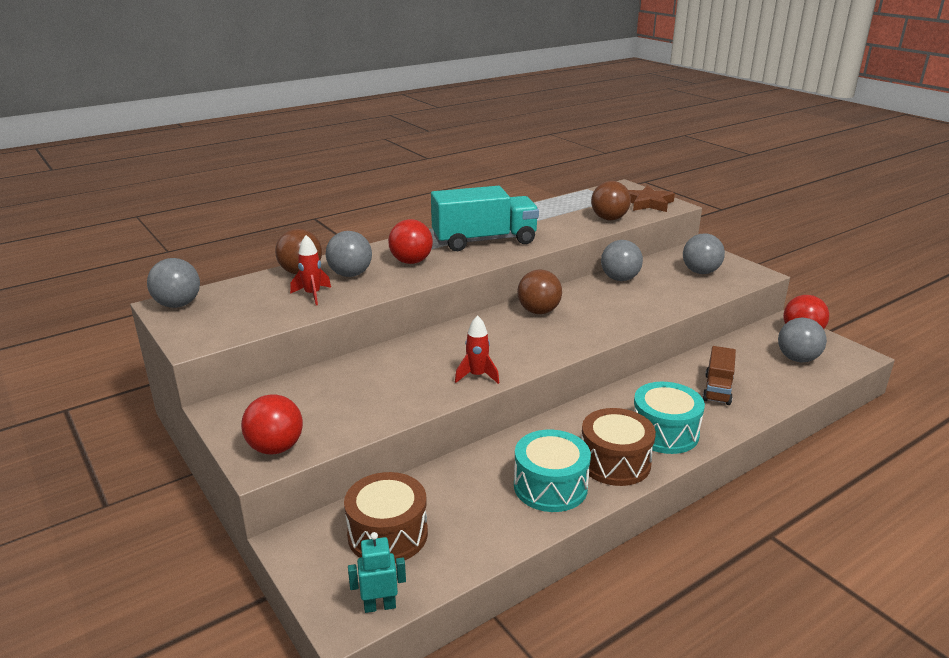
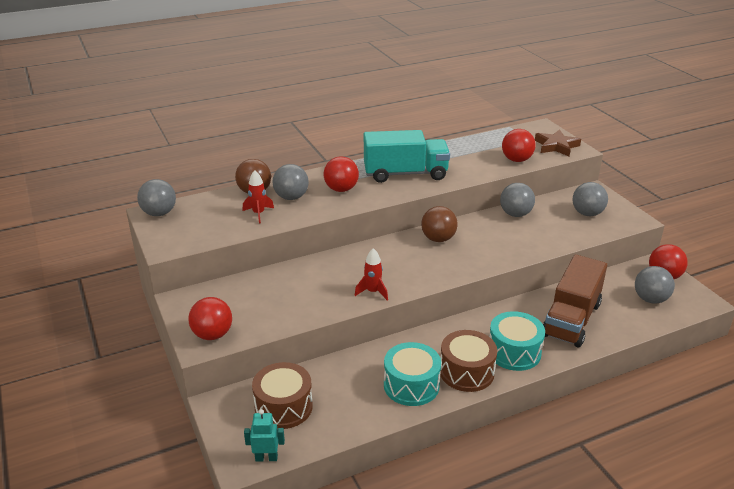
camera: 10 degrees right, 5 degrees up
(609, 219) = (516, 160): brown ball -> red ball
(717, 389) = (571, 319): brown truck -> brown truck, size x1.81

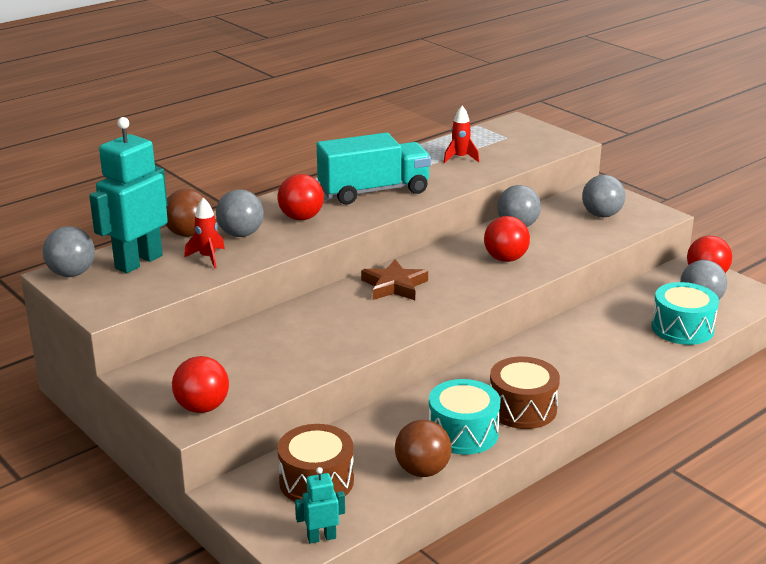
camera: 15 degrees left, 5 degrees down
(209, 210) = (138, 262): none -> turquoise robot
(373, 292) = (383, 332): red rocket -> red rocket (460, 158)
(438, 239) = (436, 264): brown ball -> brown ball (422, 470)
(514, 352) = (569, 379): turquoise drum -> turquoise drum (682, 328)
(516, 160) = (503, 161): red ball -> red ball (505, 259)
(556, 146) = (543, 141): brown star -> brown star (394, 286)
(571, 319) = (620, 336): brown truck -> none

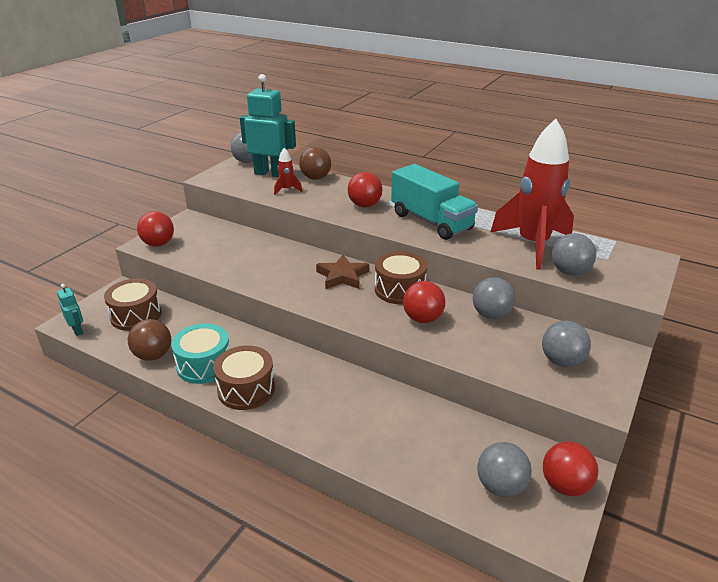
camera: 70 degrees right, 5 degrees up
(241, 234) = (325, 192): grey ball -> grey ball (569, 272)
(444, 259) = (399, 289): none -> brown drum
(460, 158) = (533, 245): red rocket -> red rocket, size x2.45
(682, 328) = (433, 476): turquoise drum -> none

